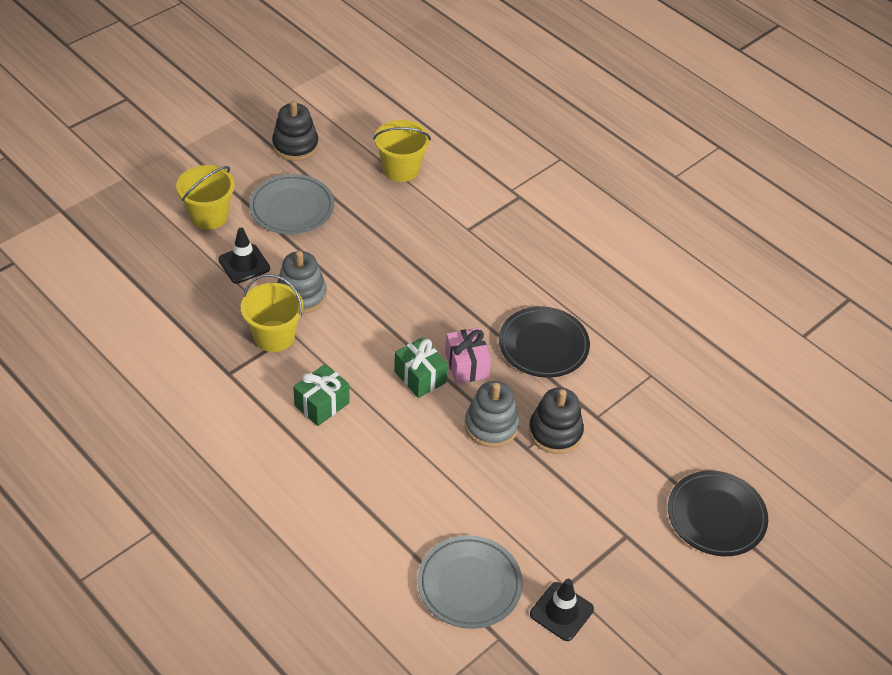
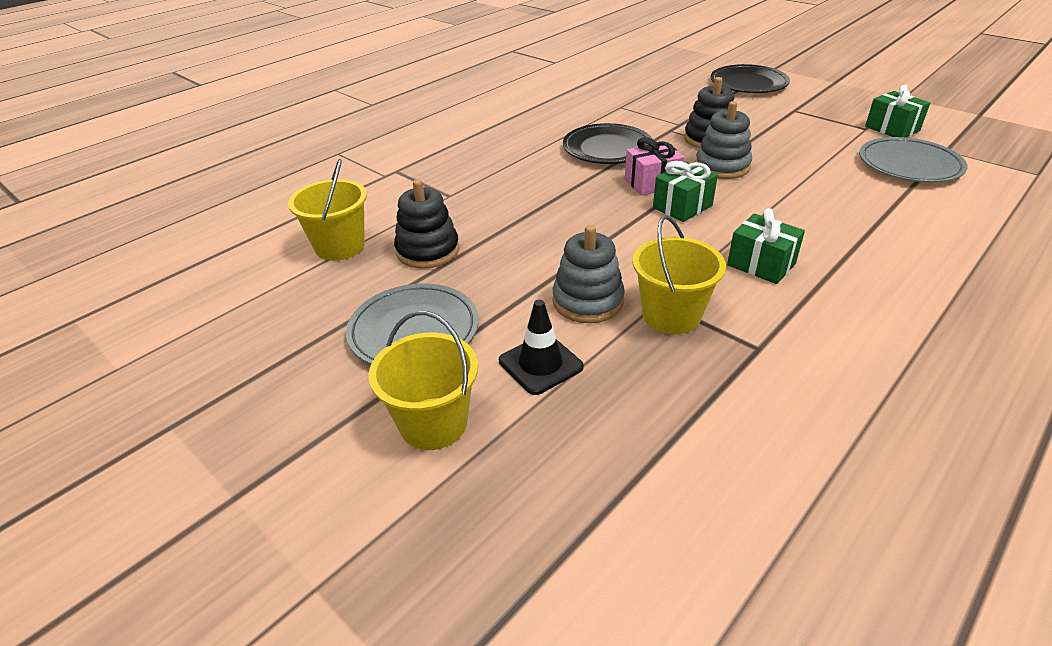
camera: 90 degrees left, 10 degrees down
(295, 145) = (268, 345): black stacking toy -> black stacking toy (428, 251)
(561, 611) = (892, 129): black traffic cone -> green gift

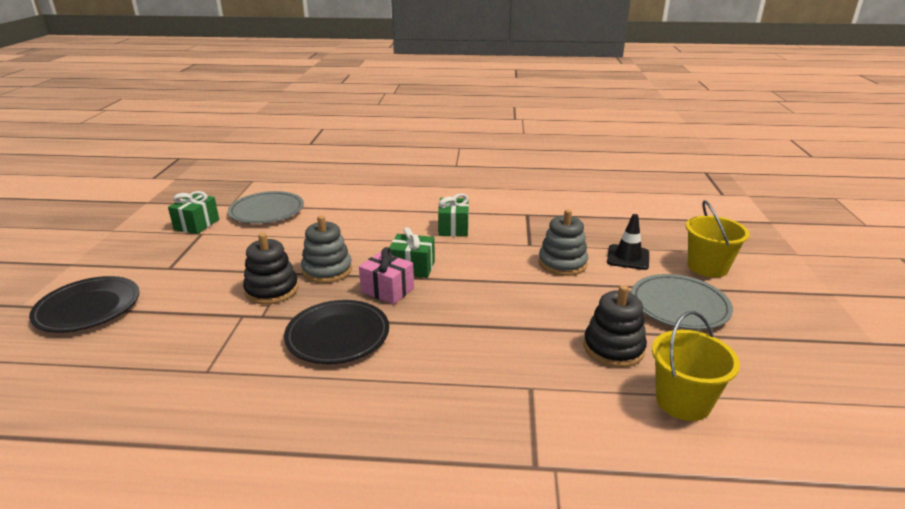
camera: 130 degrees left, 10 degrees down
(671, 315) = (536, 238): yellow bucket -> none

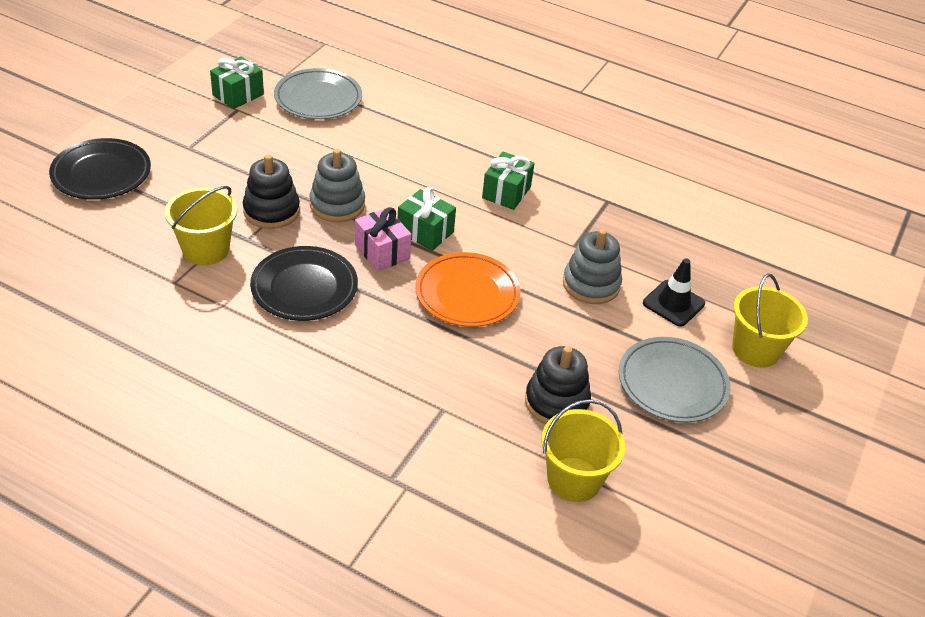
camera: 20 degrees right, 15 degrees up
(225, 335) = (206, 249): none -> yellow bucket
(478, 297) = (467, 294): none -> orange plate

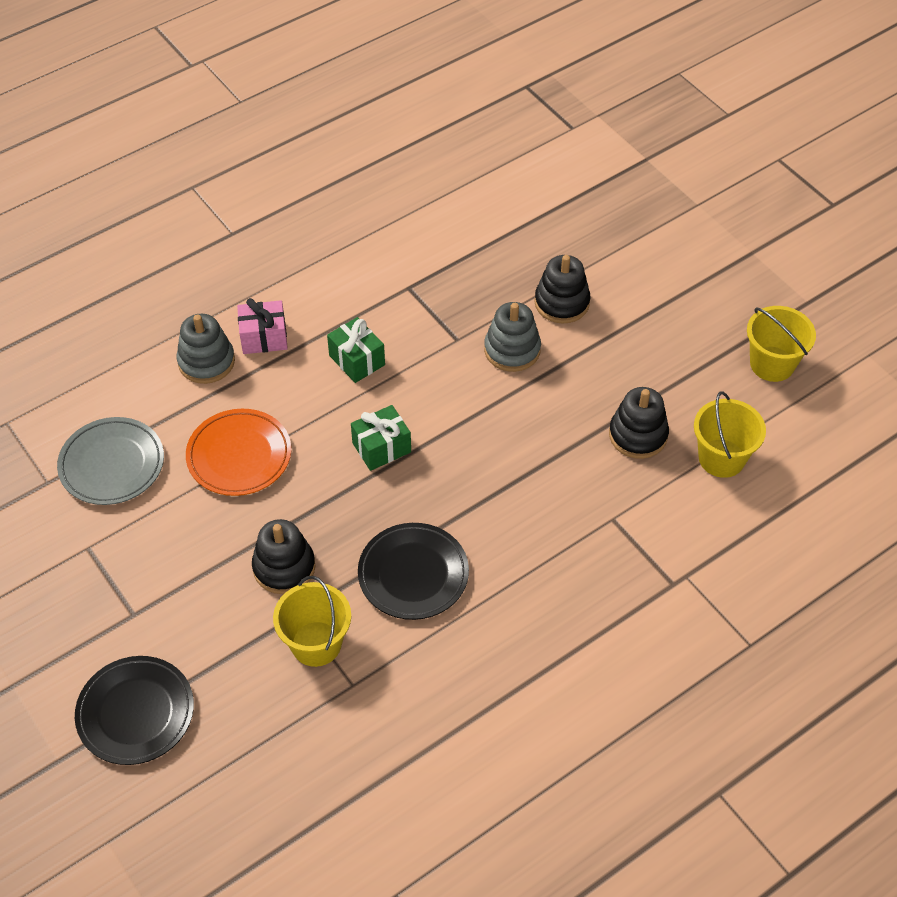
camera: 60 degrees left, 10 degrees up
(238, 95) = (60, 539): green gift -> none
(337, 205) = (303, 506): grey stacking toy -> grey stacking toy (206, 361)
(382, 252) = (393, 493): pink gift -> pink gift (264, 338)
(467, 294) = (481, 447): orange plate -> orange plate (239, 455)
(672, 383) = (650, 347): grey plate -> none
(673, 303) = (562, 303): black traffic cone -> black stacking toy
(755, 350) = (637, 274): yellow bucket -> yellow bucket (772, 364)

